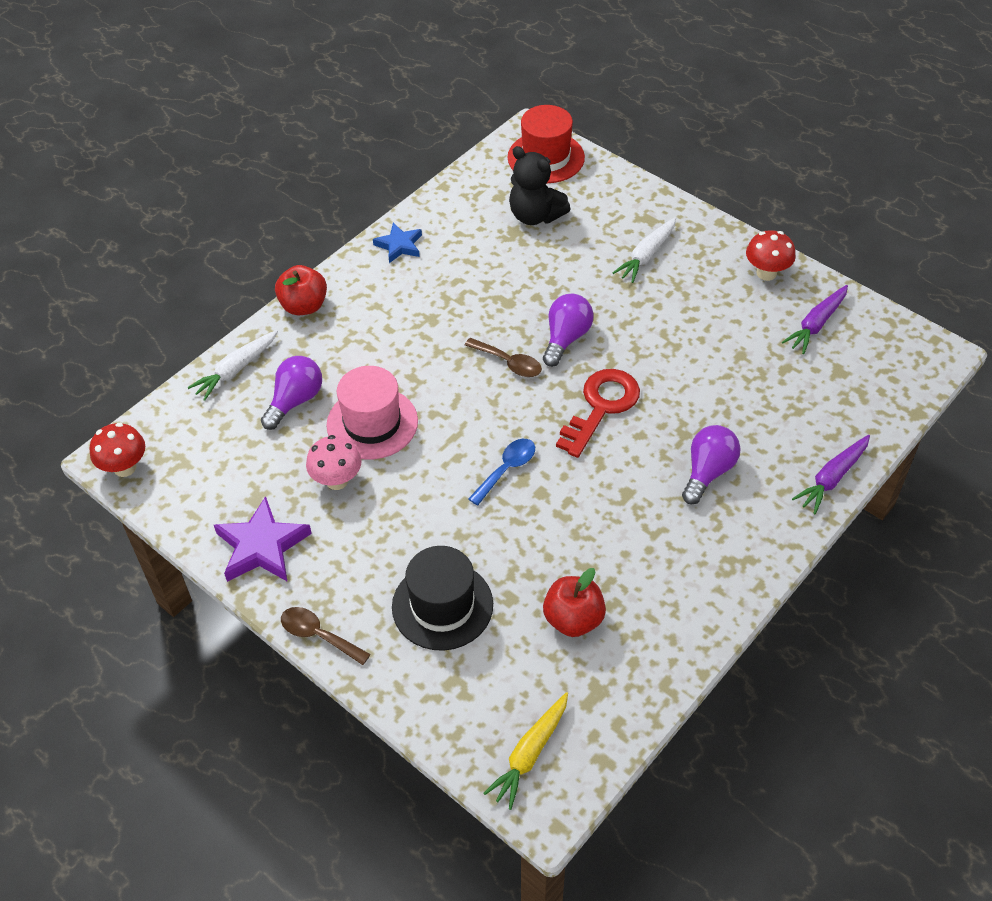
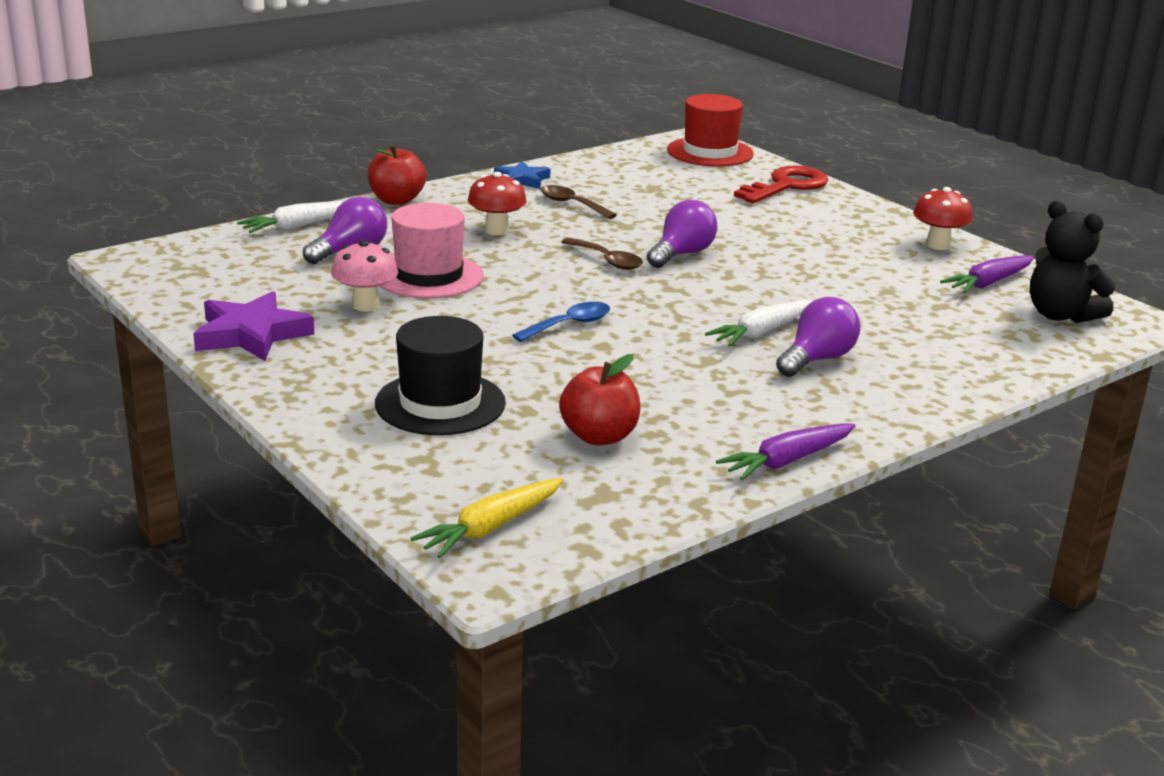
camera: 10 degrees right, 25 degrees down
(125, 467) = (135, 266): red mushroom -> red mushroom (496, 230)
(318, 635) = (277, 401): brown spoon -> brown spoon (571, 204)
(535, 216) = (682, 181): black teddy bear -> black teddy bear (1060, 315)
(601, 406) = (703, 300): red key -> red key (787, 186)
(646, 255) = (799, 218): white carrot -> white carrot (761, 332)
(832, 478) = (976, 385): purple carrot -> purple carrot (787, 461)

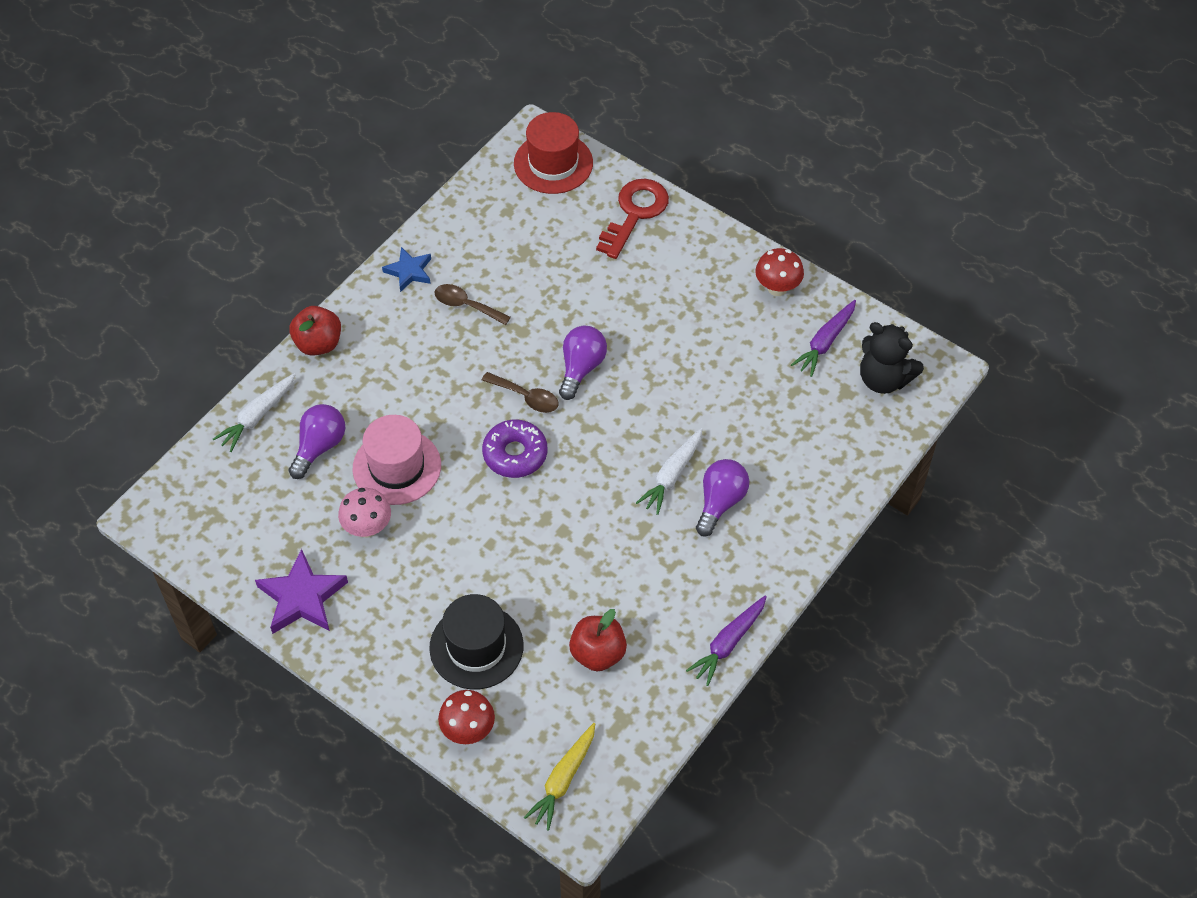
camera: 15 degrees left, 30 degrees up
(496, 230) = (421, 373): red mushroom -> red mushroom (468, 730)
(569, 325) = (529, 508): blue spoon -> none
(573, 290) = (515, 454): none -> purple donut

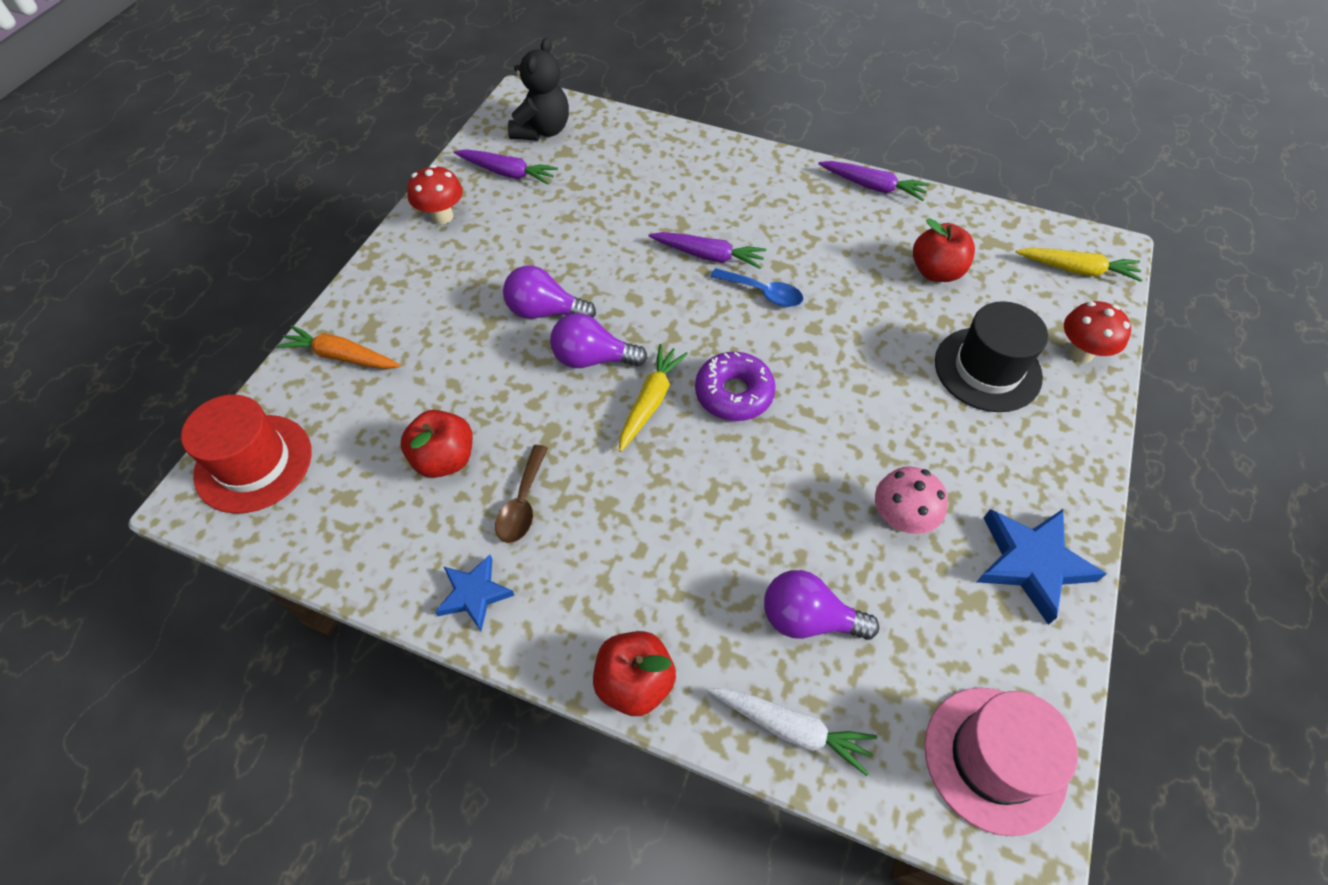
camera: 105 degrees left, 0 degrees up
(302, 597) = (1031, 563): purple star -> blue star
(397, 467) = (801, 512): pink hat -> pink hat (994, 758)
(519, 266) = (445, 459): none -> red apple
(526, 397) = (650, 401): brown spoon -> yellow carrot
(614, 505) = (763, 293): none -> blue spoon
(635, 213) = (341, 356): red key -> orange carrot
(672, 475) = (708, 256): white carrot -> purple carrot
(720, 502) = (725, 216): purple light bulb -> purple light bulb (545, 311)

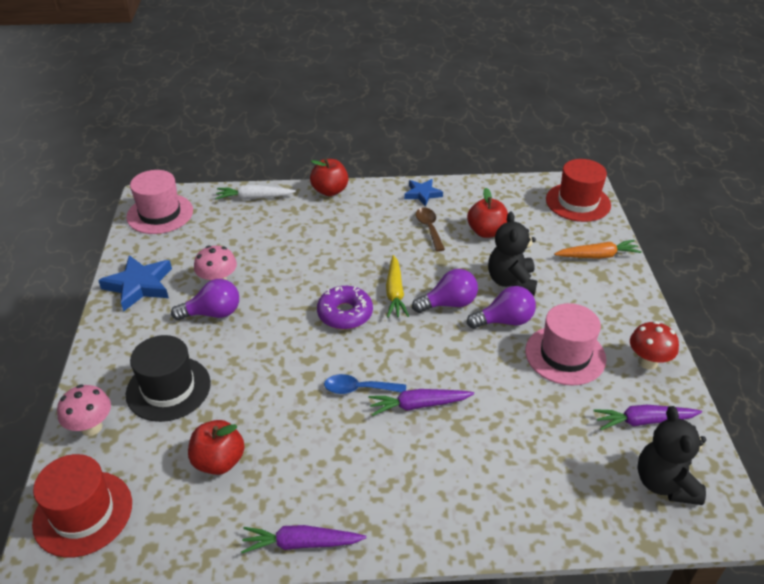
camera: 155 degrees right, 15 degrees down
(488, 360) = (511, 282): none -> black teddy bear
(516, 251) = (565, 355): none -> pink hat
(808, 618) = (258, 231): purple light bulb -> purple light bulb (213, 313)
(1076, 270) = (83, 513): yellow carrot -> red hat
(1080, 353) = (91, 427): red mushroom -> pink mushroom

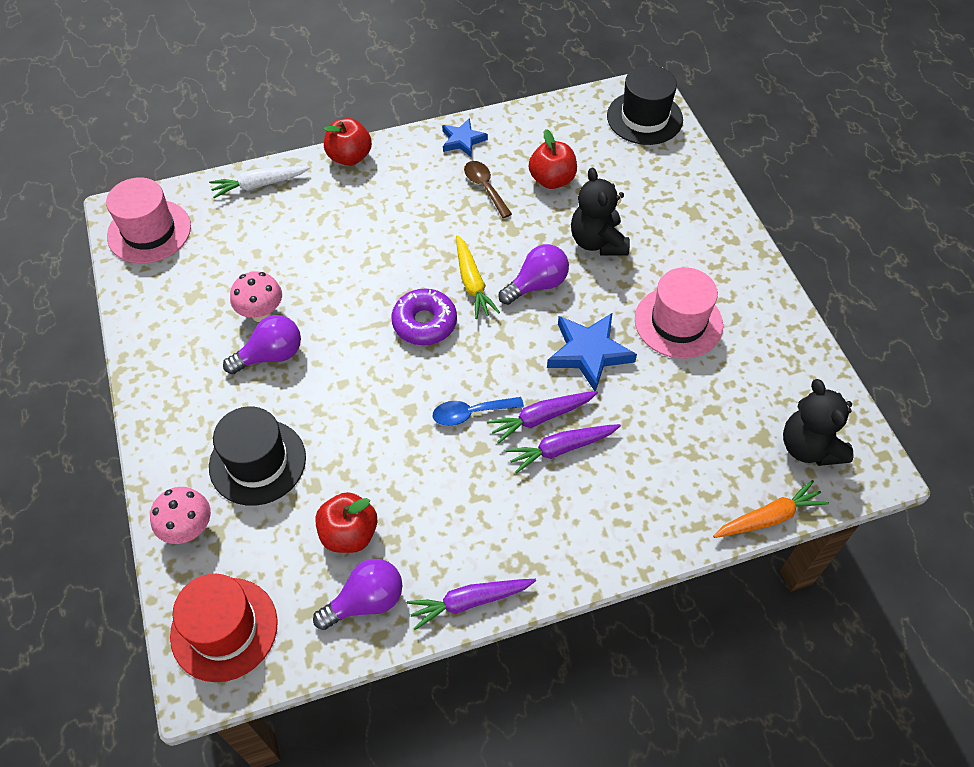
camera: 15 degrees left, 15 degrees up
(139, 285) = (166, 337): blue star -> blue star (589, 353)
(504, 321) = (604, 294): purple light bulb -> purple light bulb (366, 601)
(578, 202) = (644, 118): red hat -> black hat
(597, 256) = (683, 188): orange carrot -> orange carrot (769, 517)
(643, 421) = (775, 382): purple carrot -> purple carrot (561, 449)
(647, 362) = (764, 312): red mushroom -> none

